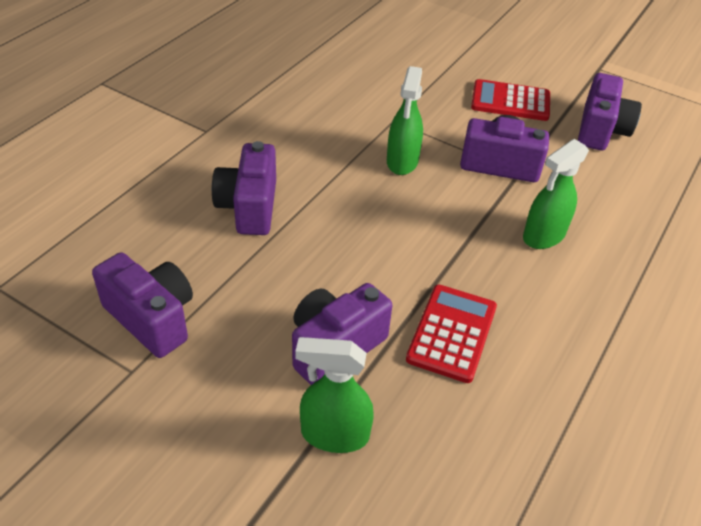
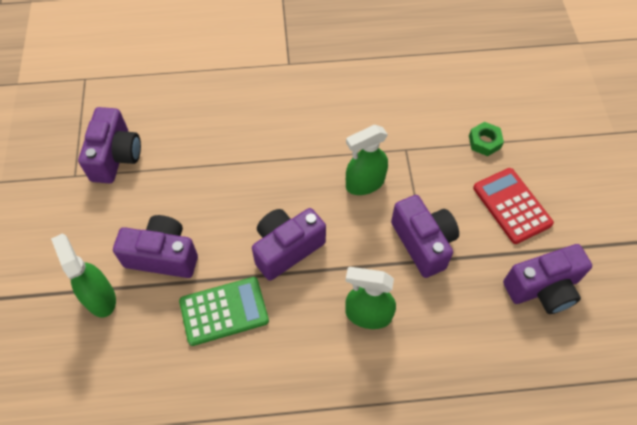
camera: 55 degrees right, 15 degrees up
(249, 207) = (240, 134): purple camera -> purple camera (286, 248)
(434, 79) = (484, 142): none -> green nut
(451, 333) = (224, 311): red calculator -> green calculator

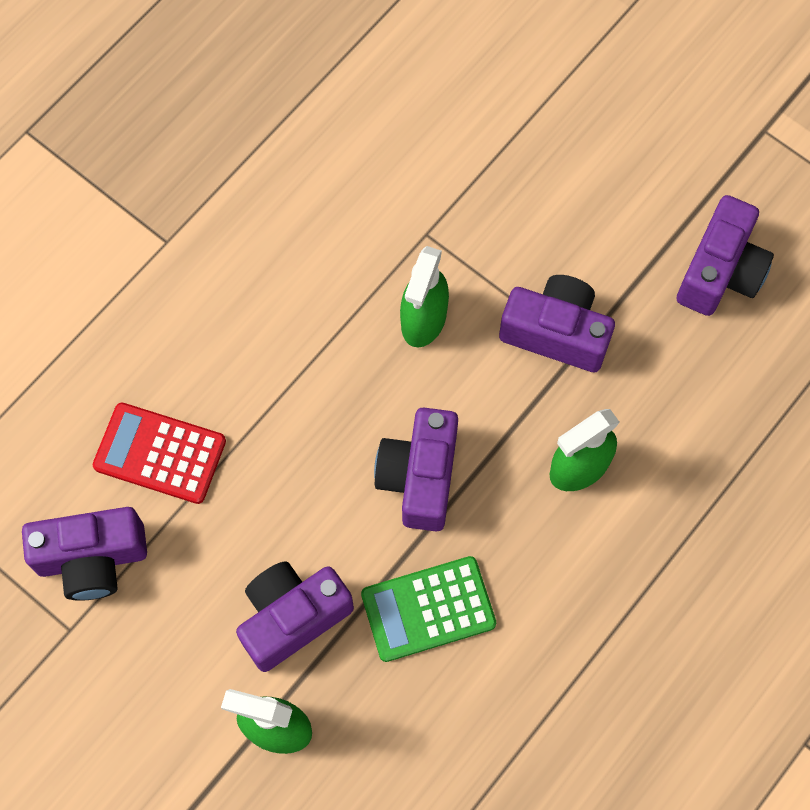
camera: 45 degrees left, 10 degrees up
(116, 156) = (92, 559): purple camera -> purple camera turned 120 degrees clockwise
(224, 311) = (428, 609): green calculator -> green calculator turned 135 degrees counterclockwise
(484, 142) = (503, 145): green nut -> none
(511, 206) = (605, 202): red calculator -> red calculator (160, 454)

